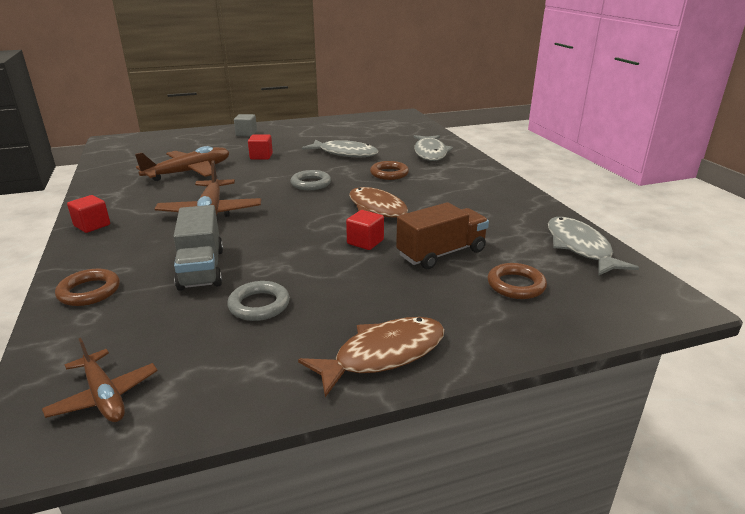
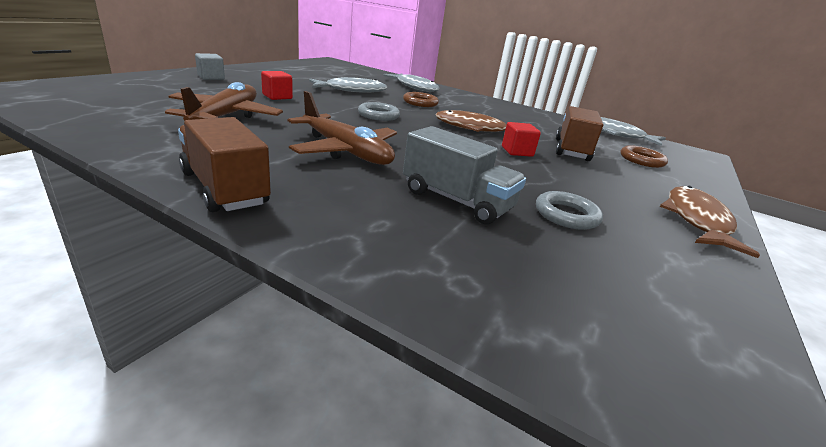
camera: 45 degrees left, 0 degrees up
(89, 291) = (402, 258): brown ring -> none
(92, 225) = (225, 188): red cube -> brown truck
(104, 396) = (667, 346): brown plane -> none

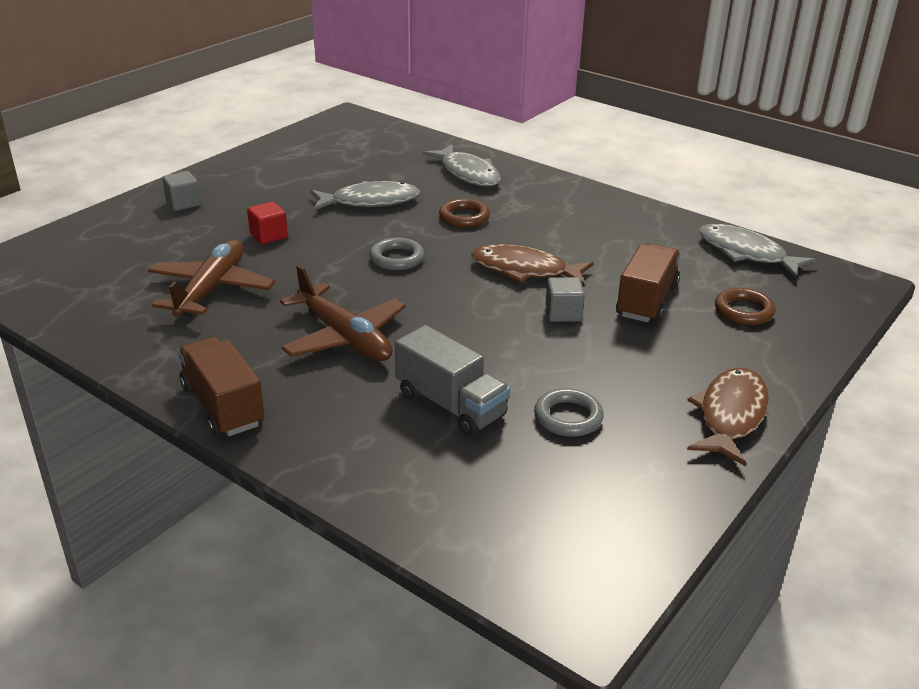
camera: 10 degrees right, 5 degrees up
(517, 151) = (563, 313): red cube -> grey cube

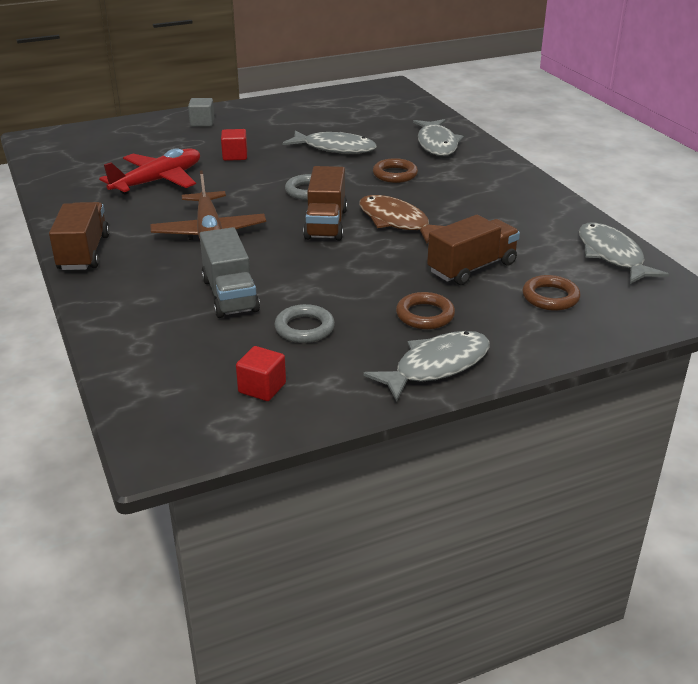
camera: 30 degrees right, 0 degrees up
(211, 289) = (158, 181): brown plane -> red plane
(457, 292) = (326, 224): none -> brown truck
(563, 313) = (390, 259): grey cube -> none
(602, 500) = (262, 388): none -> red cube
(661, 365) = (425, 315): none -> brown ring
(730, 416) = (436, 366): brown fish -> grey fish

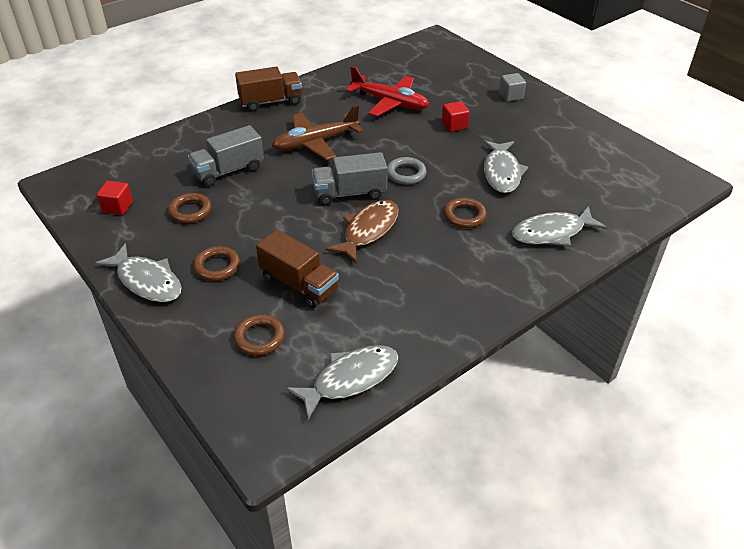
camera: 75 degrees right, 10 degrees up
(304, 328) = (190, 211): grey ring -> brown ring
(326, 224) = (349, 193): brown truck -> grey truck

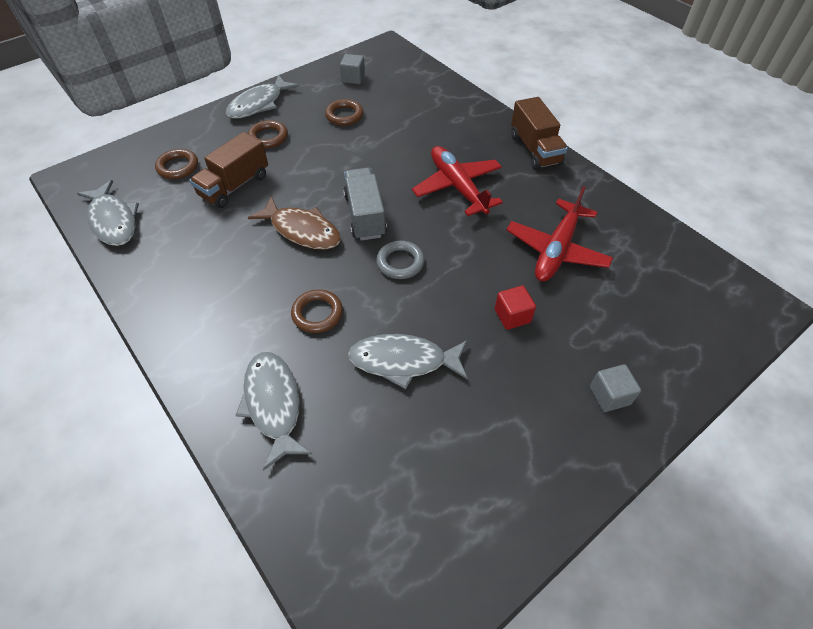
camera: 90 degrees right, 10 degrees up
(117, 207) = (353, 78): red cube -> grey cube
(228, 170) = (404, 131): grey truck -> none
(315, 143) = (457, 187): brown plane -> red plane

